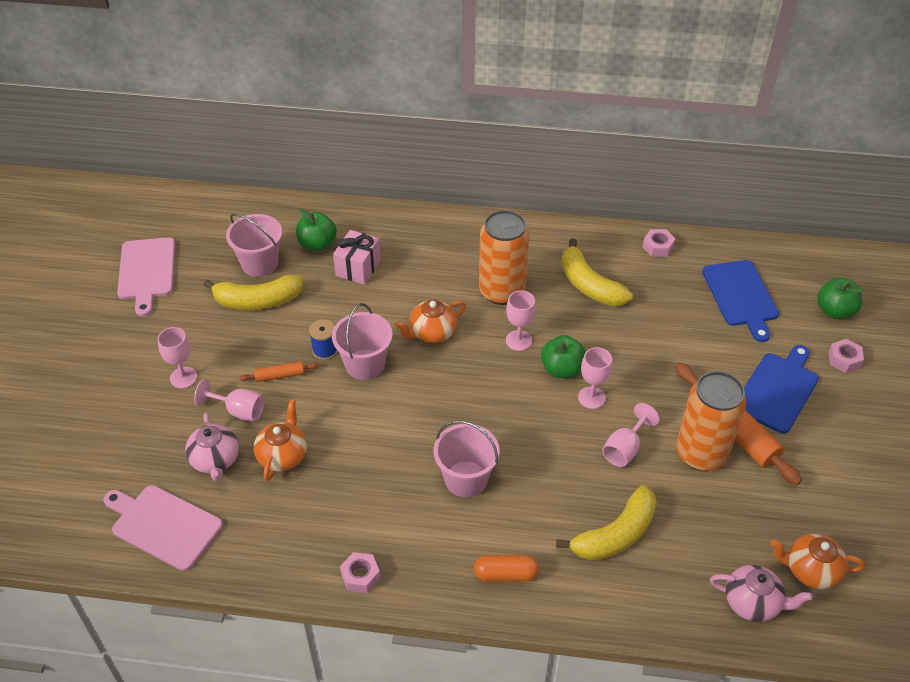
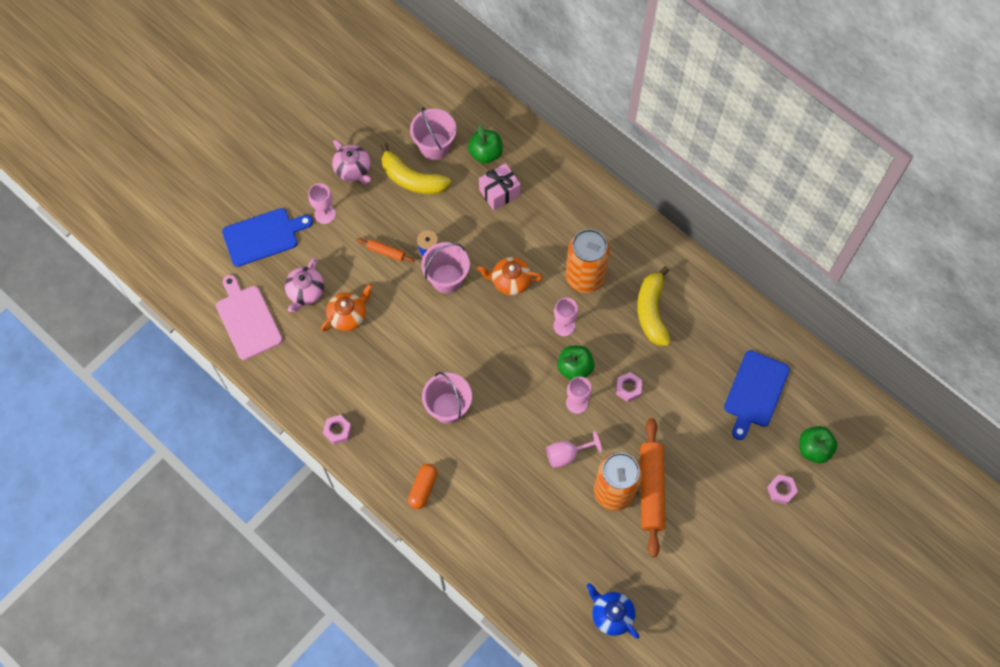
camera: 35 degrees right, 20 degrees up
(146, 271) = (354, 106): pink cutting board -> none
(239, 411) = (343, 263): pink goblet -> none
(506, 574) = (423, 488): orange capsule -> orange capsule turned 75 degrees clockwise
(615, 534) = (510, 509): yellow banana -> none
(658, 247) = (731, 310): pink nut -> pink nut (628, 388)
(753, 603) = (556, 609): pink teapot -> pink teapot (353, 170)
(778, 390) = (710, 481): blue cutting board -> blue cutting board (263, 236)
(810, 570) = (611, 615): orange teapot -> blue teapot

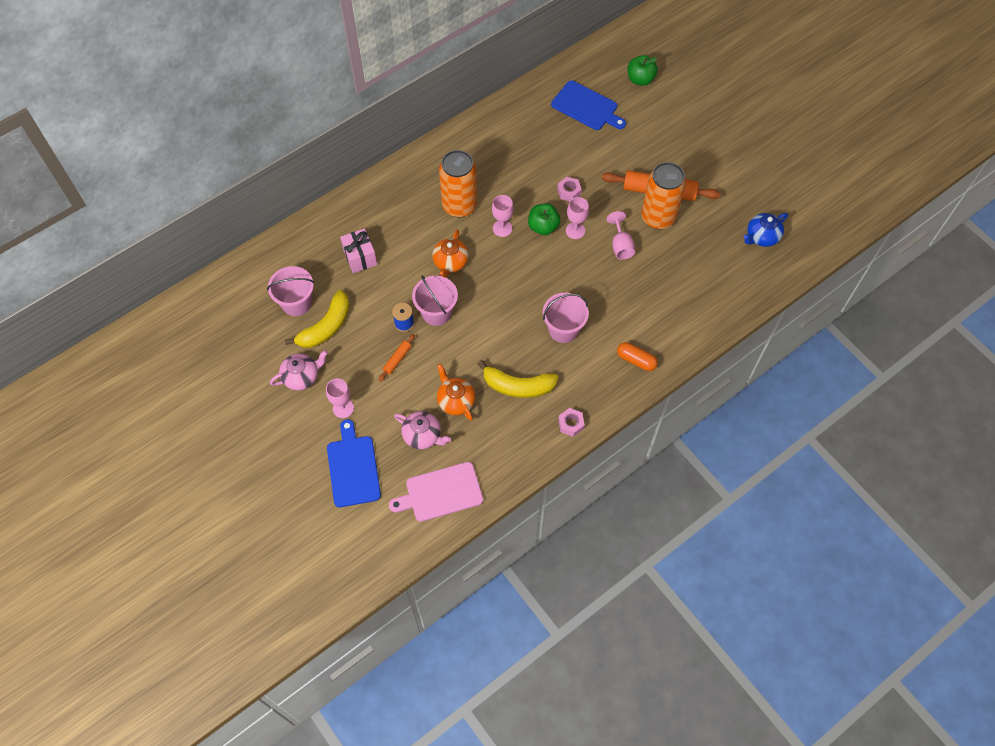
camera: 80 degrees left, 5 degrees down
(485, 153) = (316, 262): green apple -> none
(651, 311) = (502, 163): yellow banana -> yellow banana (518, 386)
(781, 490) = (671, 106): pink nut -> none

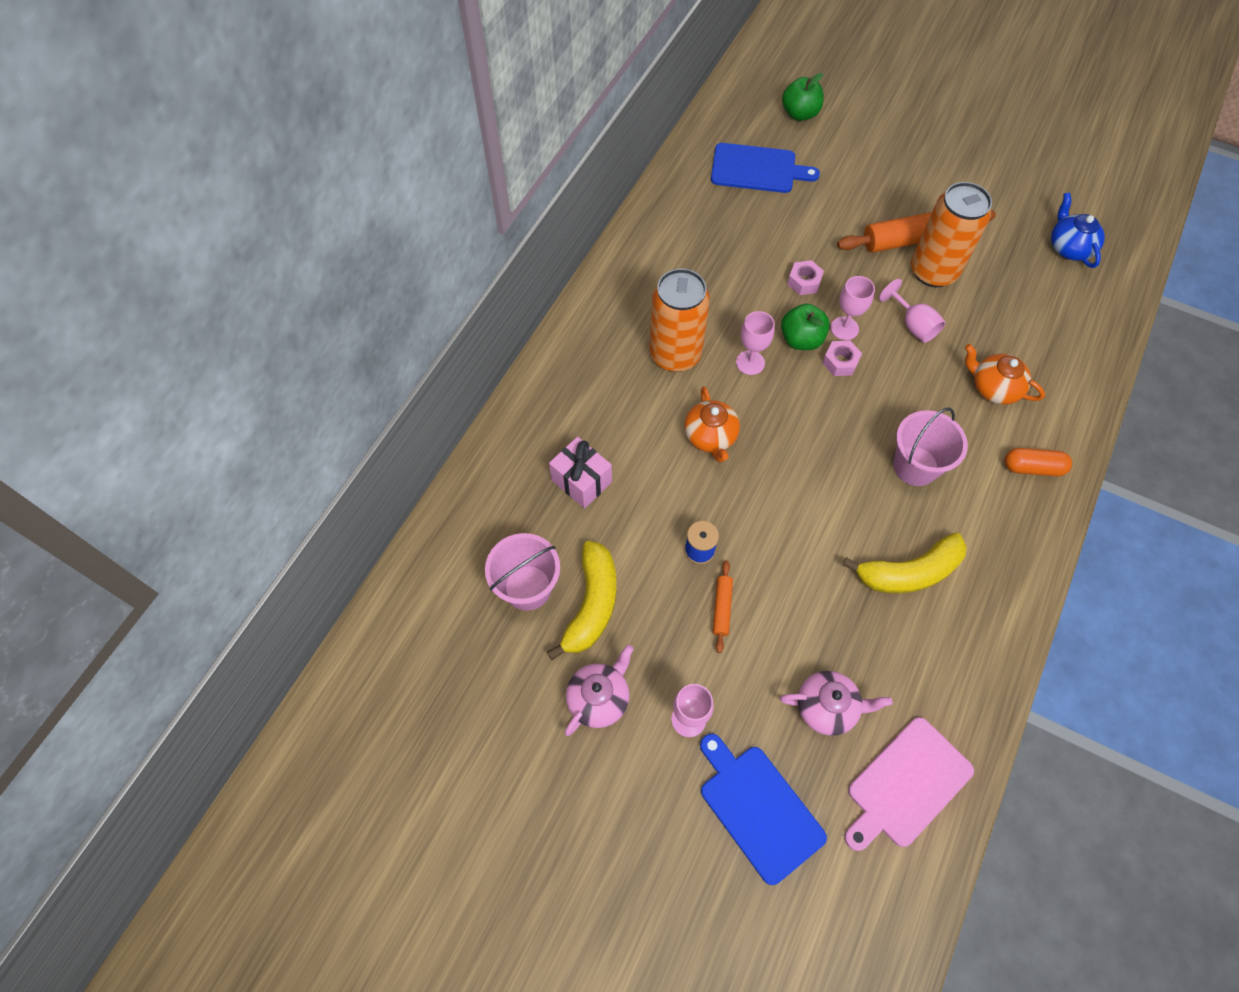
camera: 25 degrees left, 0 degrees up
(436, 312) = (735, 515): pink bucket -> none
(455, 400) = (839, 632): orange teapot -> orange teapot (993, 388)
(571, 424) = (1011, 595): pink nut -> pink nut (840, 362)
(762, 237) = (1069, 247): blue teapot -> blue teapot turned 135 degrees clockwise

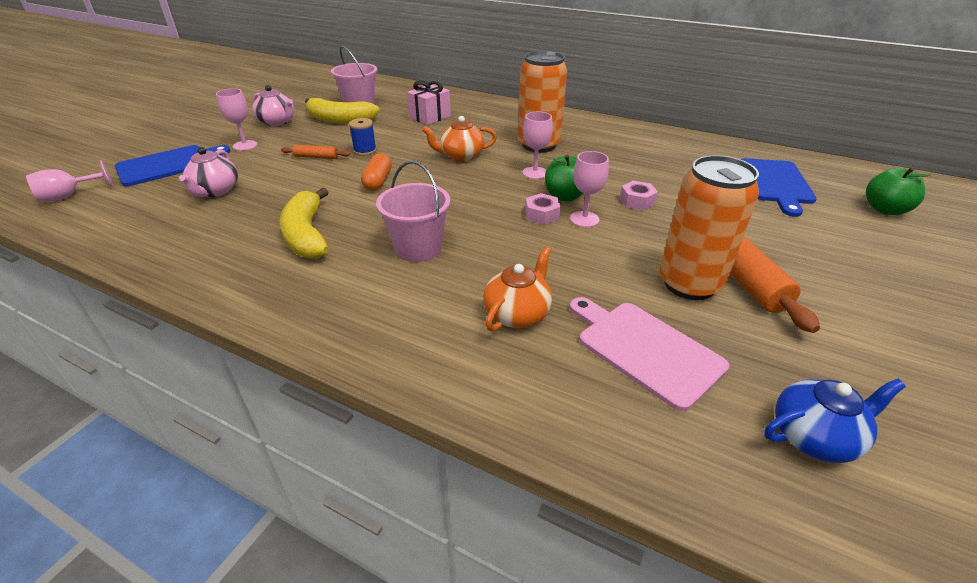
camera: 90 degrees right, 25 degrees down
(906, 784) = (129, 219): pink cutting board -> pink cutting board (645, 349)
(912, 325) = (600, 261): pink goblet -> pink goblet (69, 196)
(1032, 468) = (400, 332): orange capsule -> orange capsule (378, 181)

